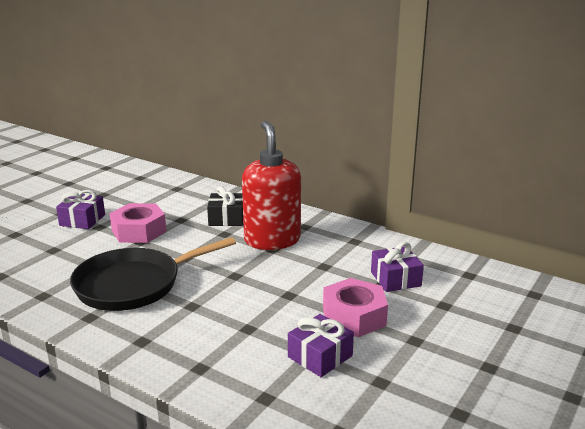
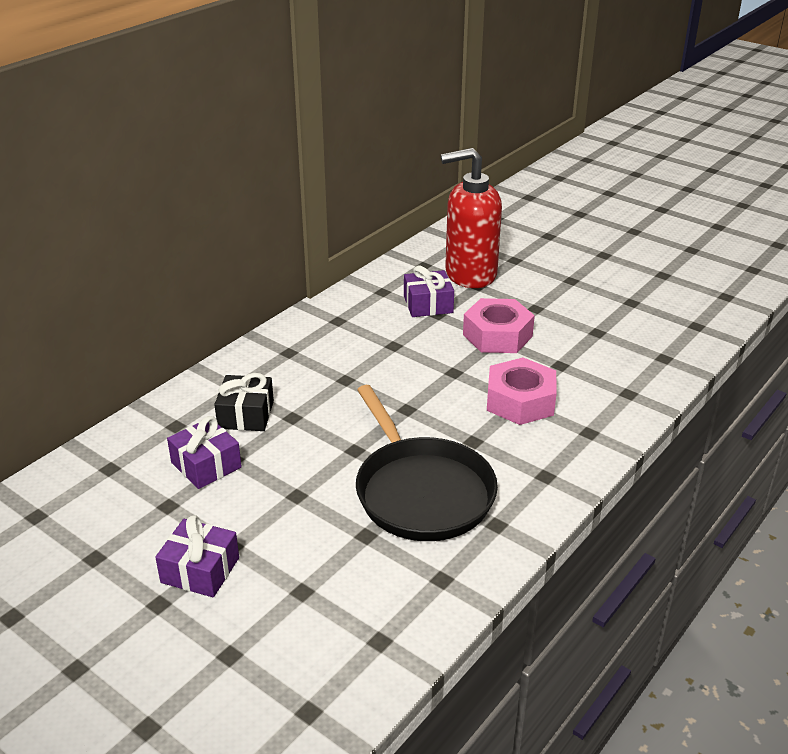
camera: 85 degrees left, 10 degrees up
(139, 231) = (262, 499): pink nut -> pink nut (520, 401)
(272, 240) = (322, 378): red soap dispenser -> red soap dispenser (470, 274)
(320, 356) = (564, 359): purple gift -> purple gift (206, 465)

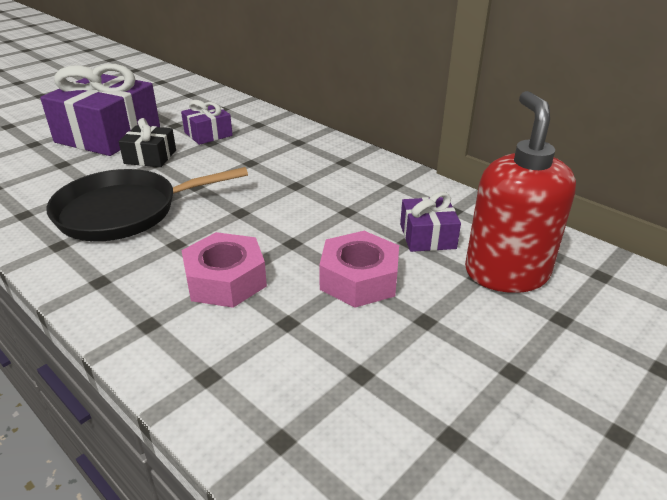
camera: 95 degrees right, 0 degrees up
(200, 570) = (108, 134): purple gift -> purple gift, size x2.03
(246, 415) = (260, 146): black gift -> black gift (150, 157)

